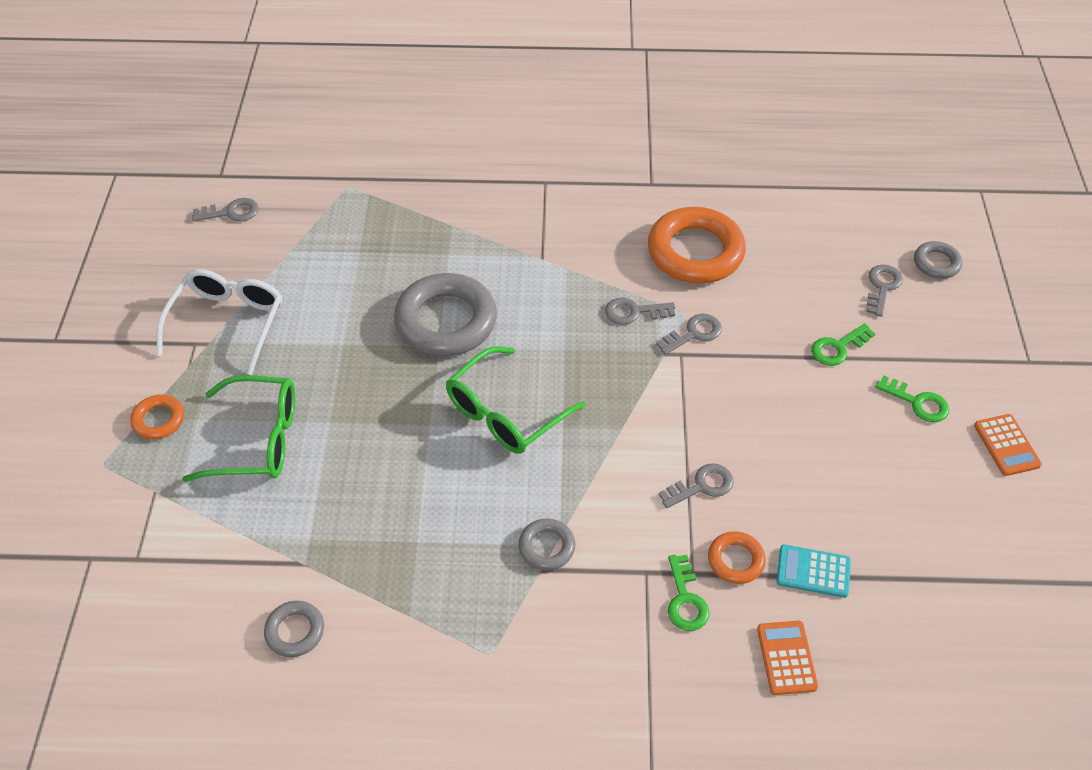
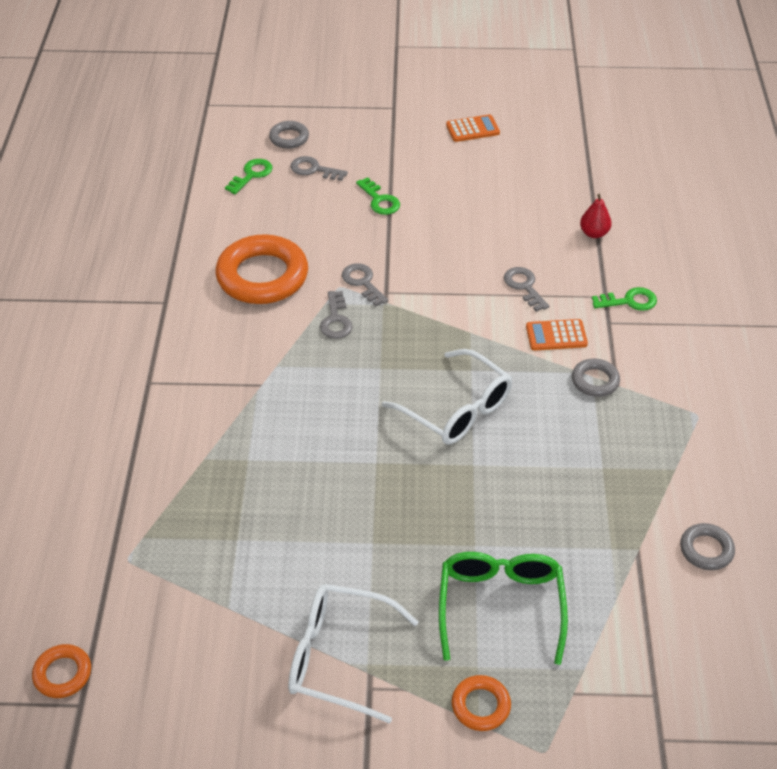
camera: 90 degrees left, 5 degrees down
(231, 212) = (153, 681): grey key -> none
(446, 321) = (343, 457): grey ring -> none
(506, 412) = (456, 409): green glasses -> white glasses
(735, 560) = (590, 272): orange ring -> orange ring (63, 674)
(786, 658) = (666, 252): orange calculator -> orange calculator (556, 335)
(813, 572) = (594, 233): turquoise calculator -> red pear
(917, 402) = (434, 165): green key -> green key (251, 175)

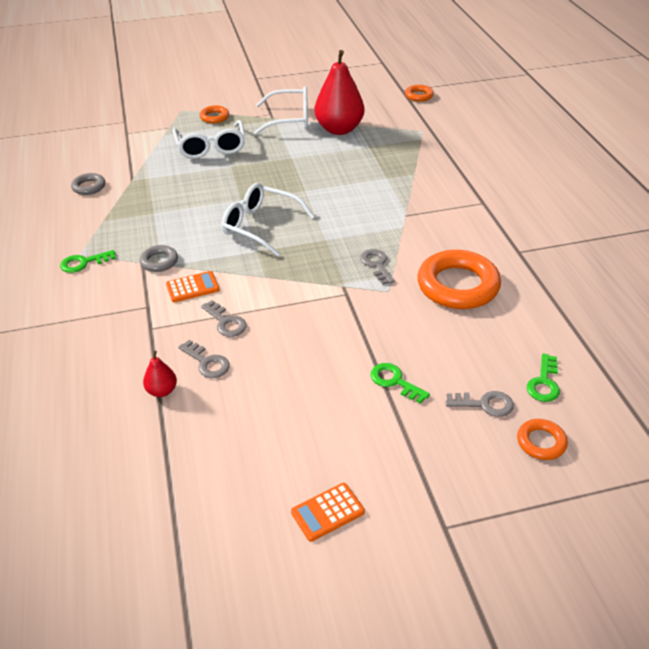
camera: 165 degrees right, 5 degrees down
(263, 601) = (339, 129): none -> red pear
(289, 138) = (541, 442): grey ring -> orange ring
(362, 282) = (370, 297): grey key -> grey key (207, 362)
(500, 607) = (211, 147): green glasses -> white glasses
(629, 301) = (128, 328): green key -> green key (84, 263)

